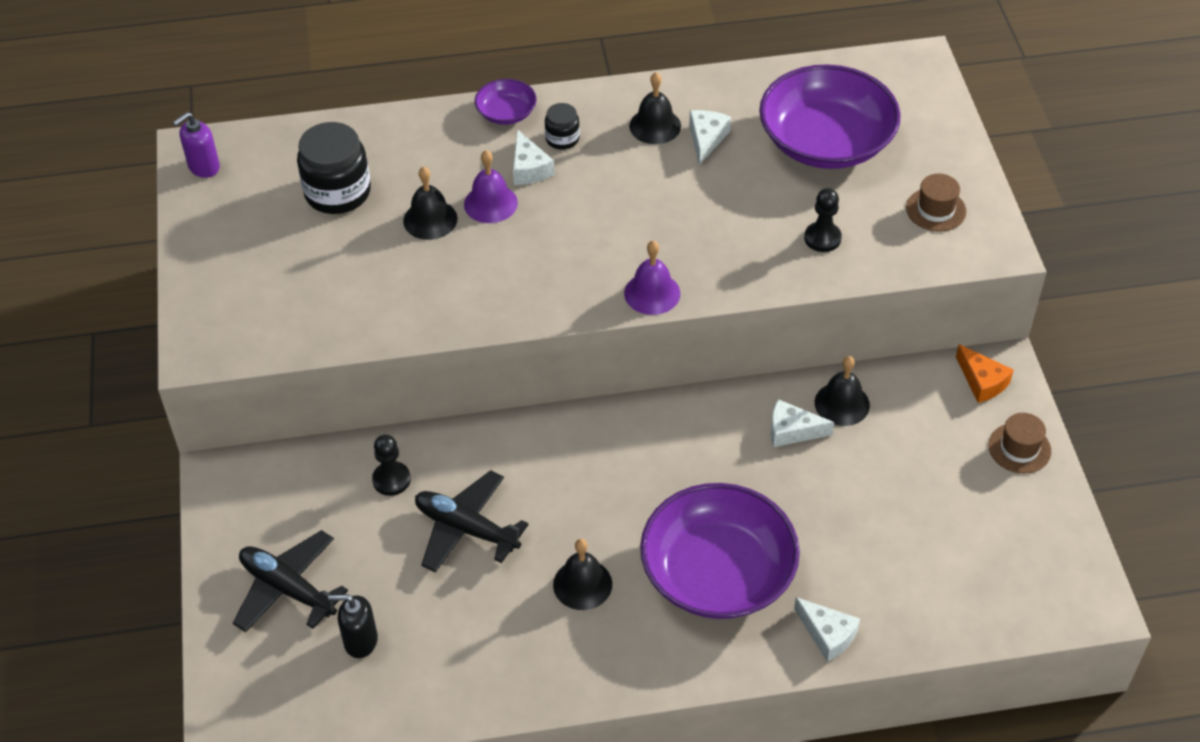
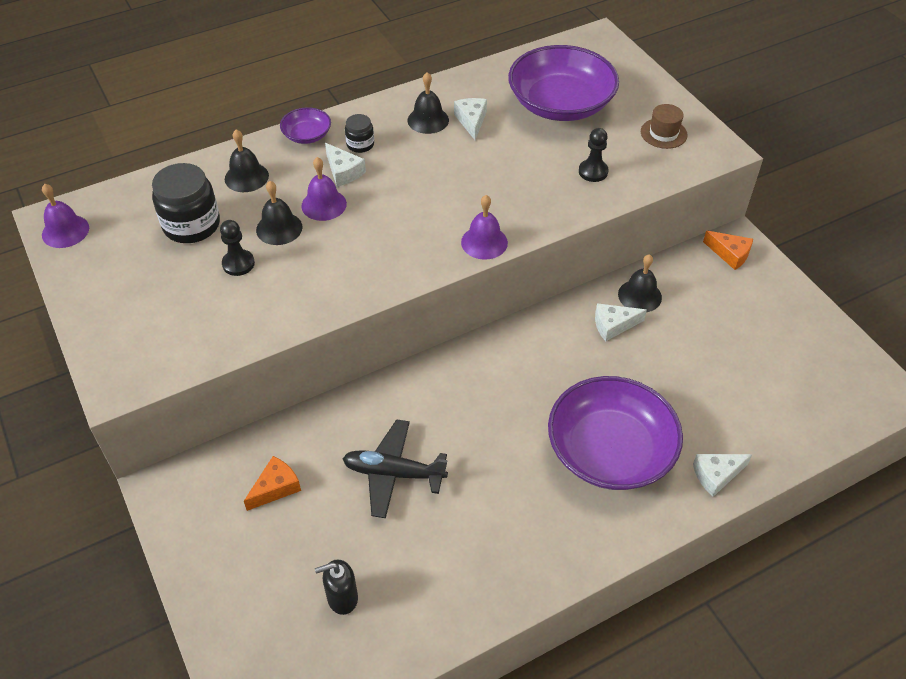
camera: 20 degrees left, 0 degrees up
(204, 167) = (65, 231): purple soap dispenser -> purple bell
(288, 589) = (260, 571): black plane -> none
(336, 508) = (276, 488): none -> orange cheese
(391, 480) = (314, 450): black pawn -> black pawn (238, 264)
(582, 584) = (508, 491): black bell -> black bell (246, 177)
(827, 634) = (716, 475): white cheese -> white cheese turned 135 degrees clockwise
(1019, 448) = (780, 295): brown hat -> none

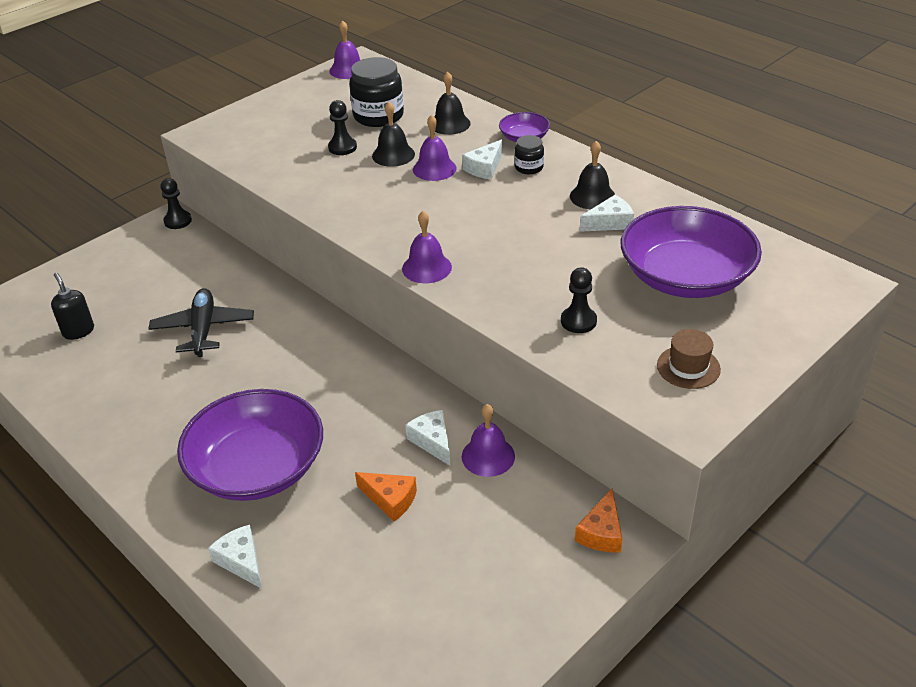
camera: 75 degrees right, 10 degrees down
(171, 480) = (178, 221): none -> black pawn
(276, 488) = (178, 271): orange cheese -> orange cheese (390, 500)
(639, 295) = (488, 456): black bell -> purple bell

